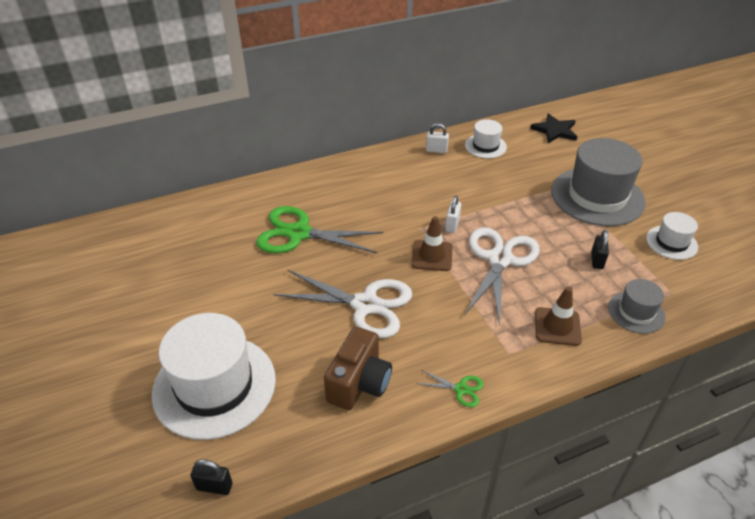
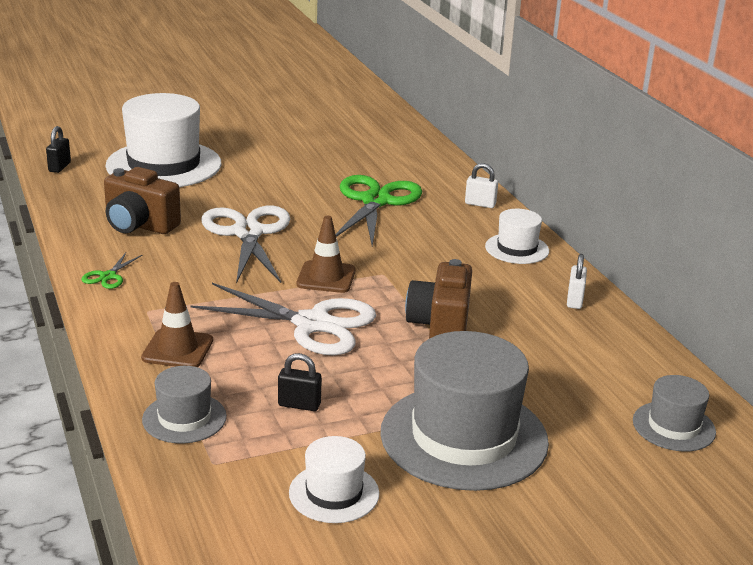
camera: 90 degrees right, 15 degrees down
(365, 305) = (248, 233): white scissors -> white scissors turned 150 degrees clockwise
(452, 225) = (388, 297): white padlock -> white padlock (480, 204)
(484, 203) = (440, 326): none -> brown camera
(485, 146) = (598, 345): white hat -> white hat (517, 249)
(555, 130) = (673, 426): black star -> grey hat

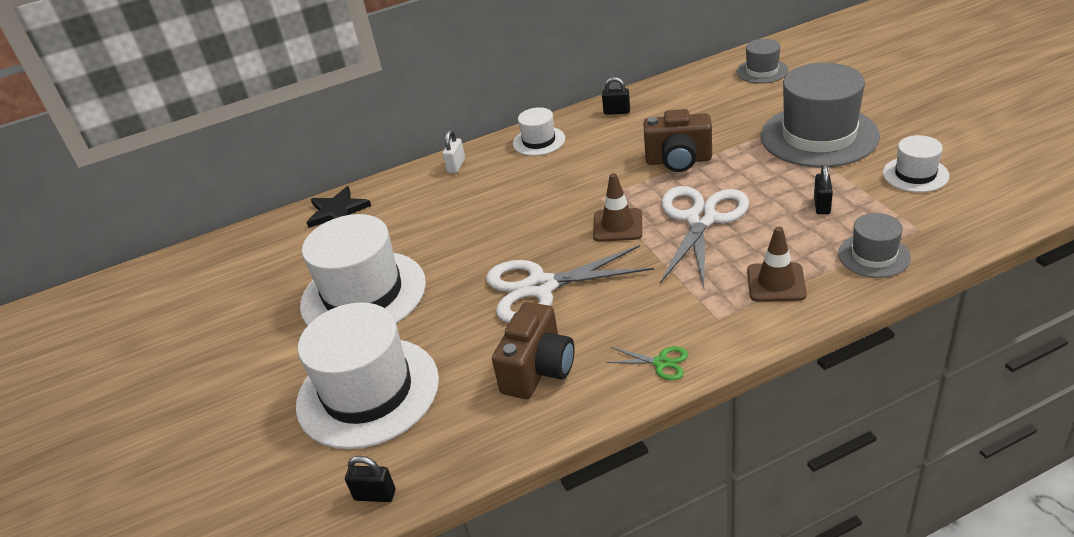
camera: 85 degrees left, 10 degrees up
(286, 163) = (363, 294): none -> white hat
(375, 201) = (456, 221): green scissors -> none
(420, 152) = (337, 211): none -> black star
(574, 300) = (617, 112): white padlock -> black padlock

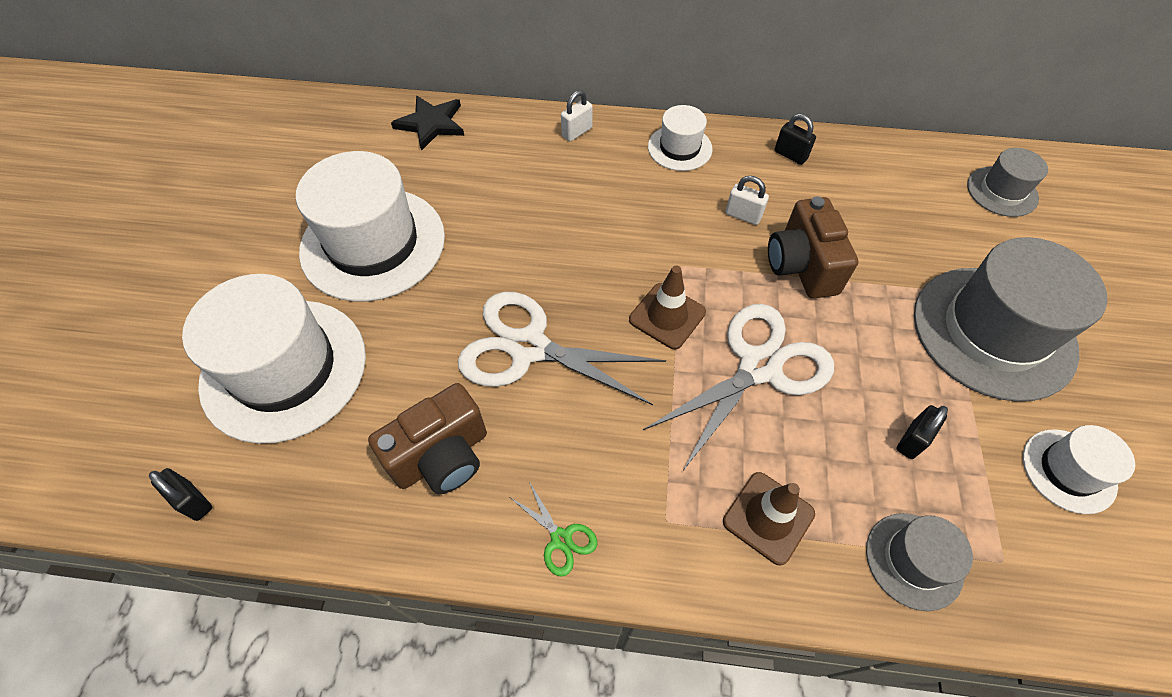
camera: 25 degrees right, 20 degrees up
(616, 154) = (743, 215): none -> white padlock
(678, 161) = (801, 266): brown camera -> brown camera turned 45 degrees clockwise

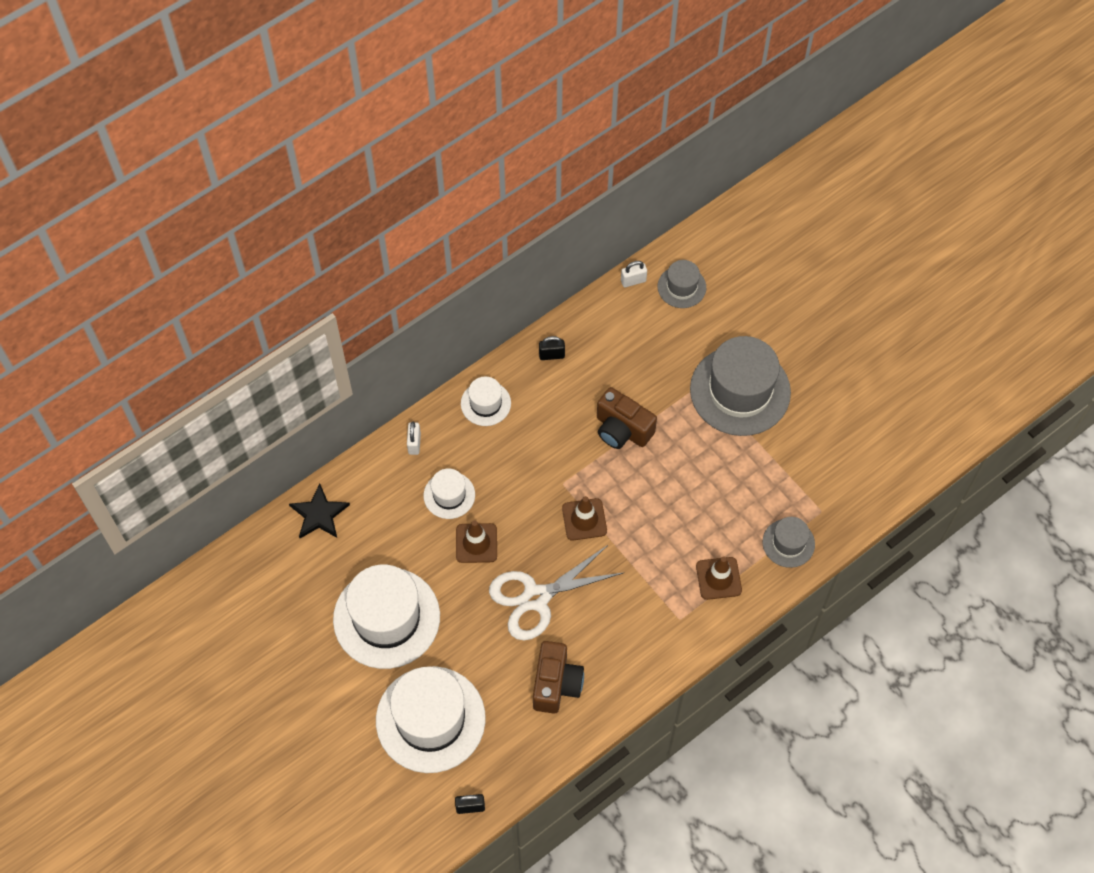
camera: 45 degrees left, 5 degrees up
(532, 249) = (476, 543): none -> brown traffic cone
(561, 539) = (645, 667): green scissors -> none
(743, 215) = (564, 422): white padlock -> white padlock (633, 281)
(759, 367) = (652, 508): white scissors -> none
(912, 440) = (747, 485): black padlock -> none
(1068, 470) = (819, 442): white hat -> white hat (449, 495)

